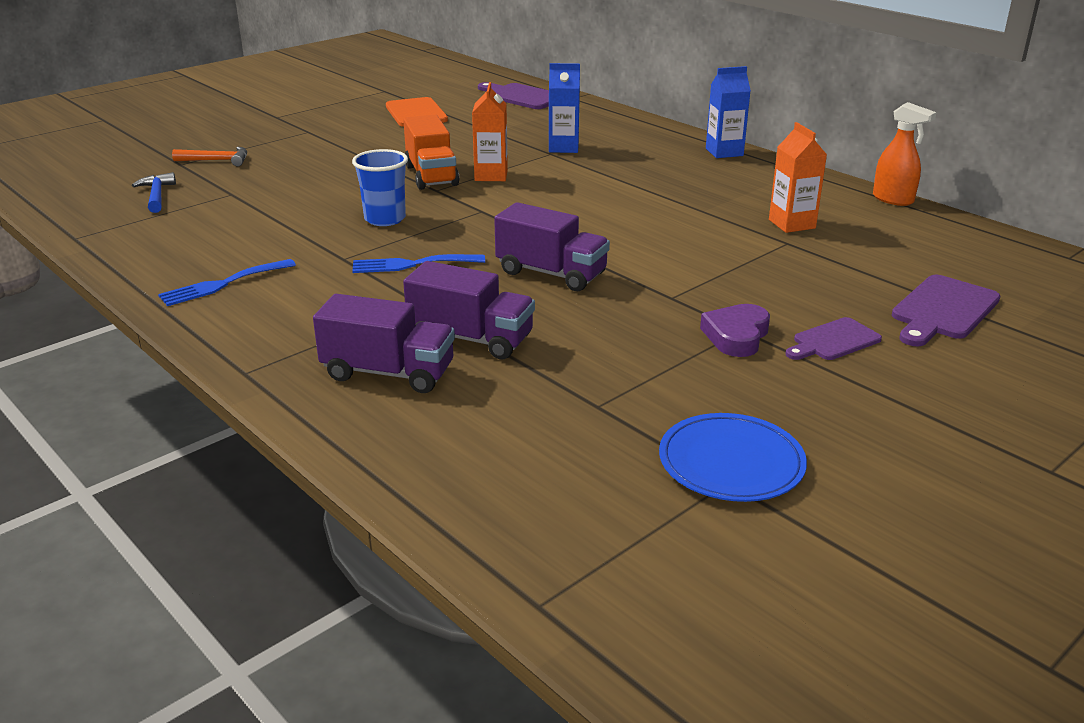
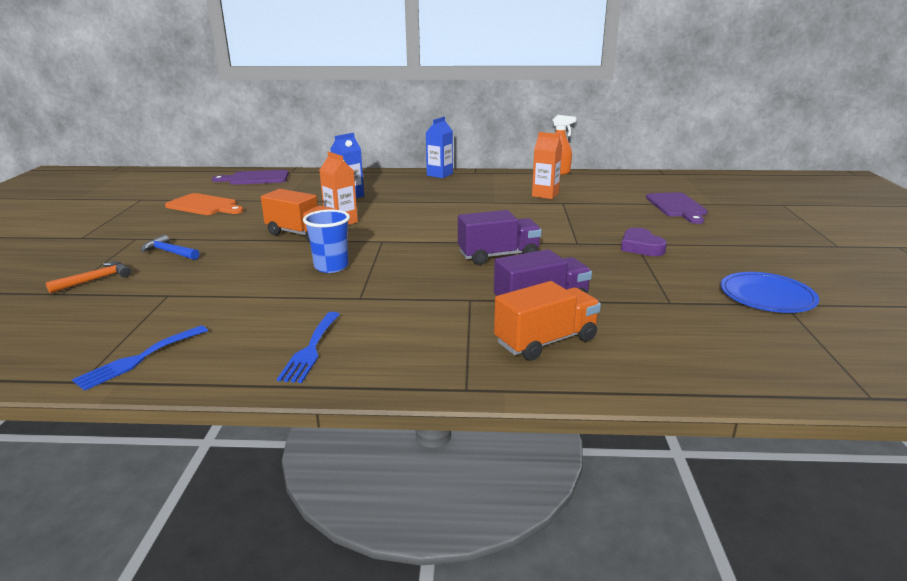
camera: 45 degrees left, 5 degrees down
(157, 195) = (94, 321): blue hammer -> blue hammer (169, 252)
(388, 373) = (546, 341): purple truck -> orange truck
(411, 264) = (412, 283): blue fork -> blue fork (138, 359)
(833, 341) = (675, 233): purple cutting board -> none

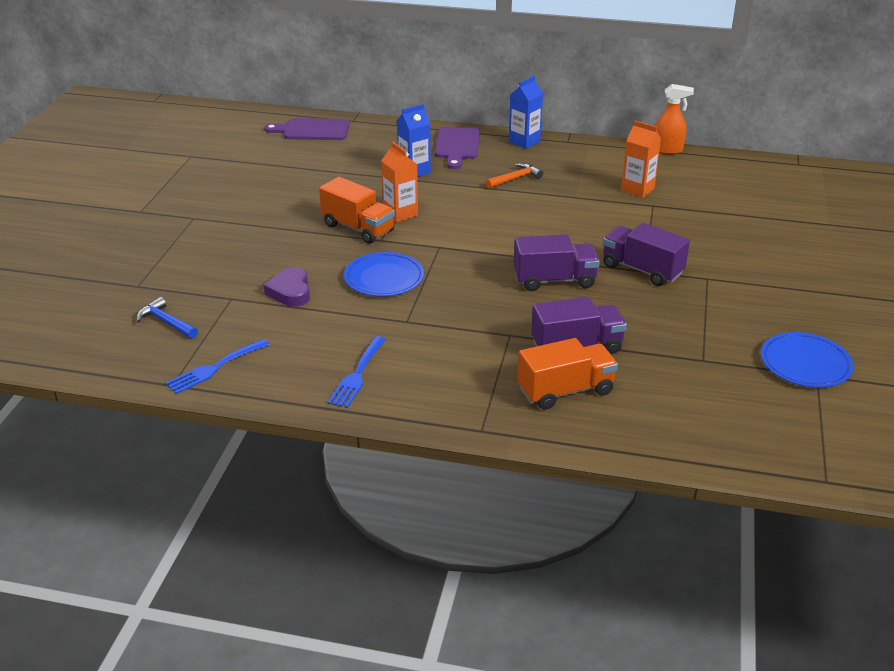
camera: 10 degrees right, 10 degrees up
(95, 280) = (164, 272): orange hammer -> orange hammer (515, 179)
(169, 252) = (228, 242): blue hammer -> blue hammer (166, 322)
(204, 205) = (258, 173): orange cutting board -> none
(331, 266) = (384, 278): blue cup -> blue plate
(575, 242) = (642, 270): none -> purple truck
(641, 247) = (710, 284): purple heart -> purple heart (290, 291)
(677, 207) = (783, 225): purple cutting board -> purple cutting board (457, 145)

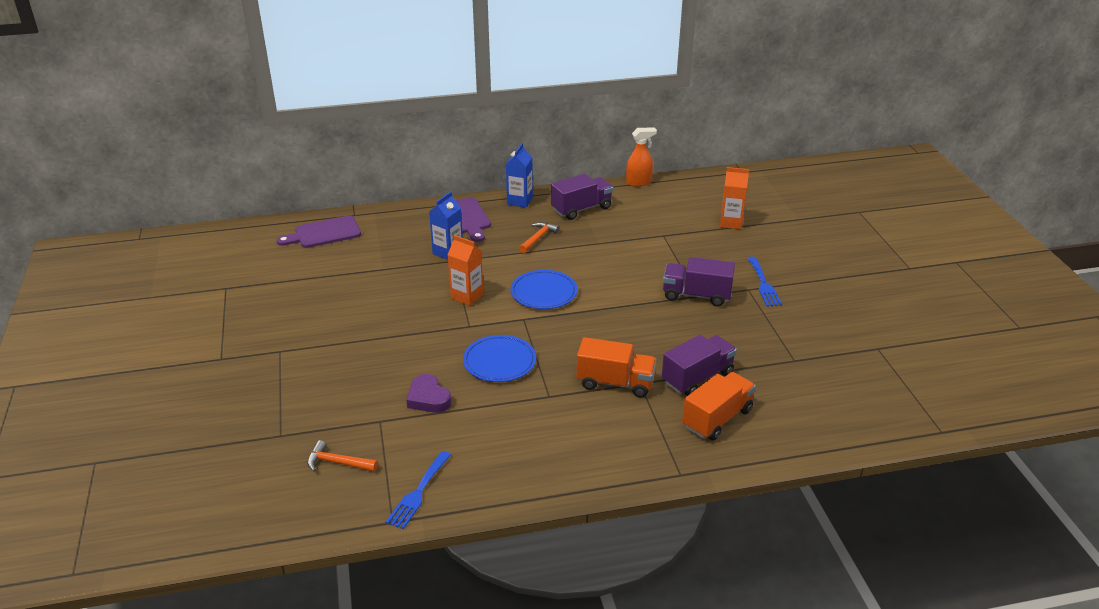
camera: 25 degrees left, 0 degrees up
(166, 322) = (338, 463): blue hammer -> orange hammer
(357, 375) = (546, 459): blue fork -> blue fork (763, 284)
(358, 228) = (441, 320): orange truck -> orange truck (615, 383)
(554, 280) = (638, 324): purple truck -> purple truck (581, 209)
(637, 189) = (641, 224): orange carton -> orange carton (731, 223)
(805, 363) = (864, 341): blue plate -> blue plate (544, 292)

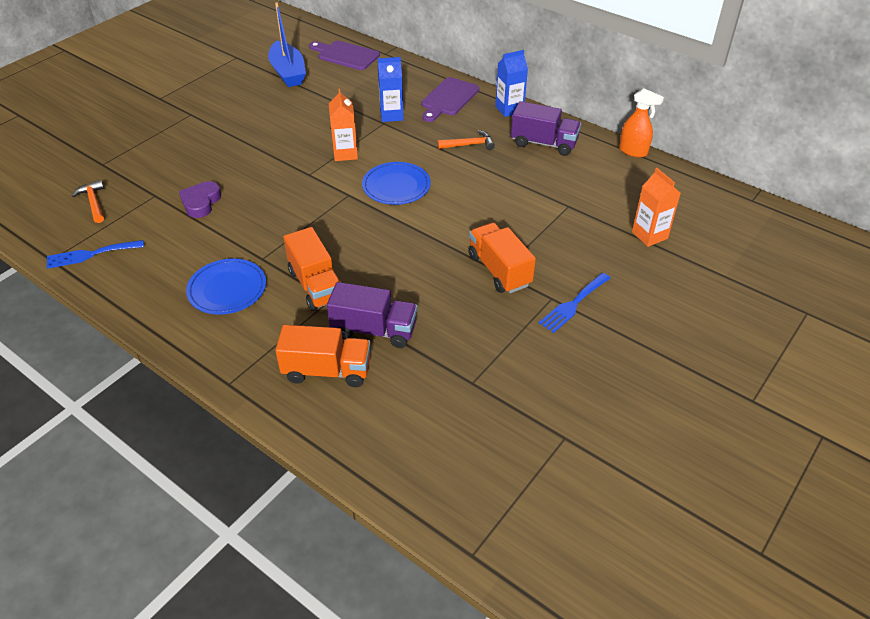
camera: 50 degrees right, 10 degrees up
(301, 272) = (288, 73): none -> blue boat
(499, 361) = (280, 211): blue plate -> blue plate (227, 289)
(696, 295) = (499, 270): purple truck -> orange truck

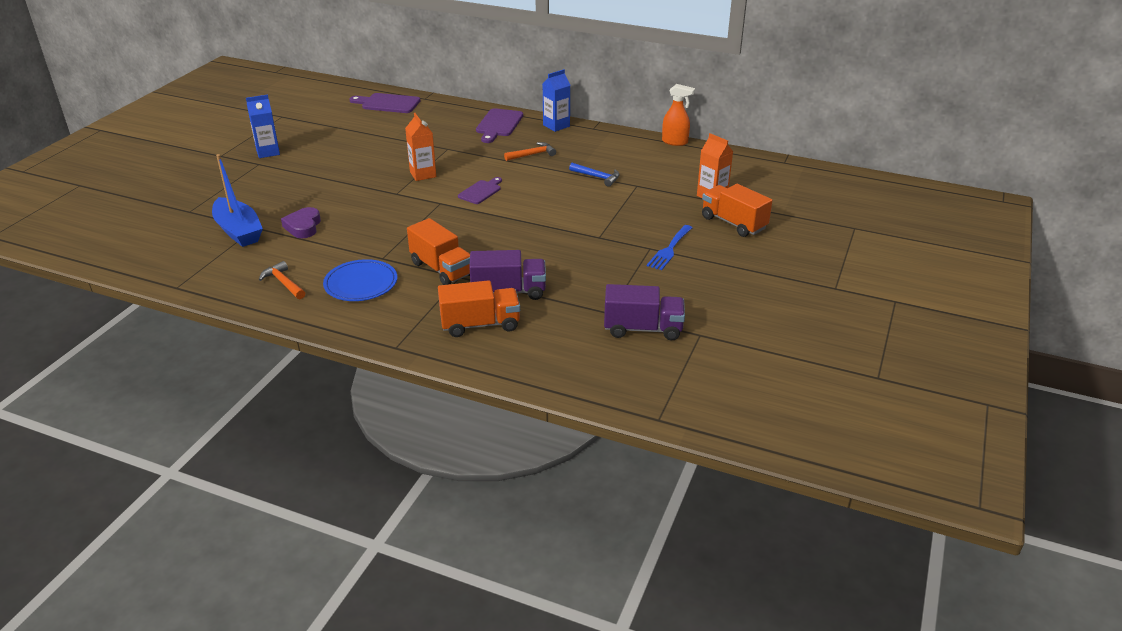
camera: 15 degrees left, 10 degrees down
(90, 254) = (214, 278): blue fork -> none
(94, 202) = (196, 240): orange hammer -> orange hammer (283, 283)
(288, 73) = (339, 122): blue boat -> blue boat (238, 231)
(391, 115) = (452, 142): blue carton -> blue carton (268, 152)
(396, 186) = (481, 191): blue plate -> purple cutting board
(499, 270) = (598, 236): orange truck -> orange truck (733, 223)
(528, 187) = (597, 177): none -> blue hammer
(544, 143) = (597, 146): purple truck -> purple truck (643, 329)

